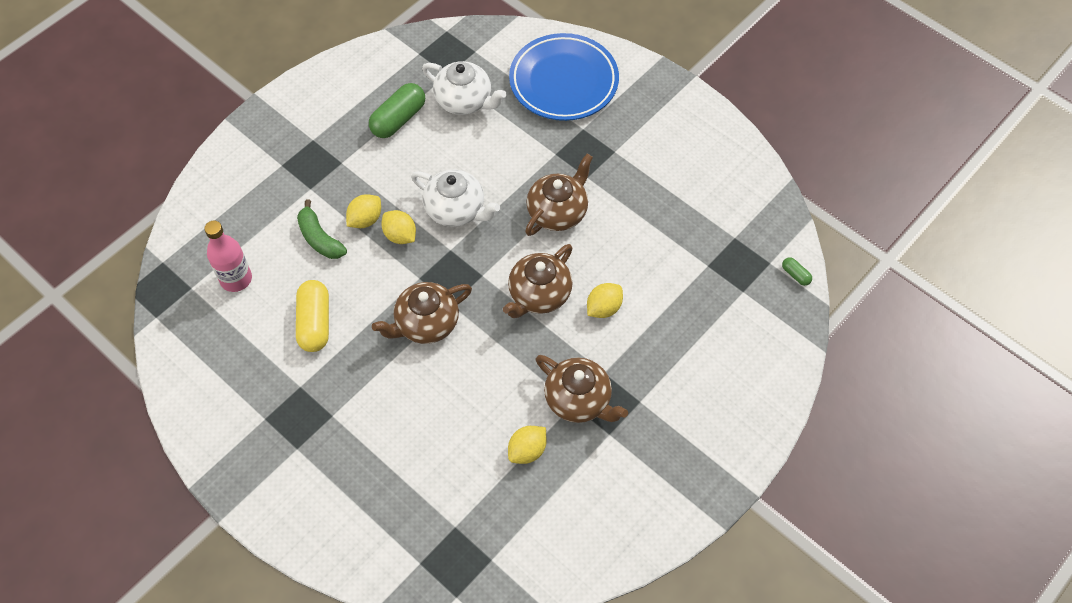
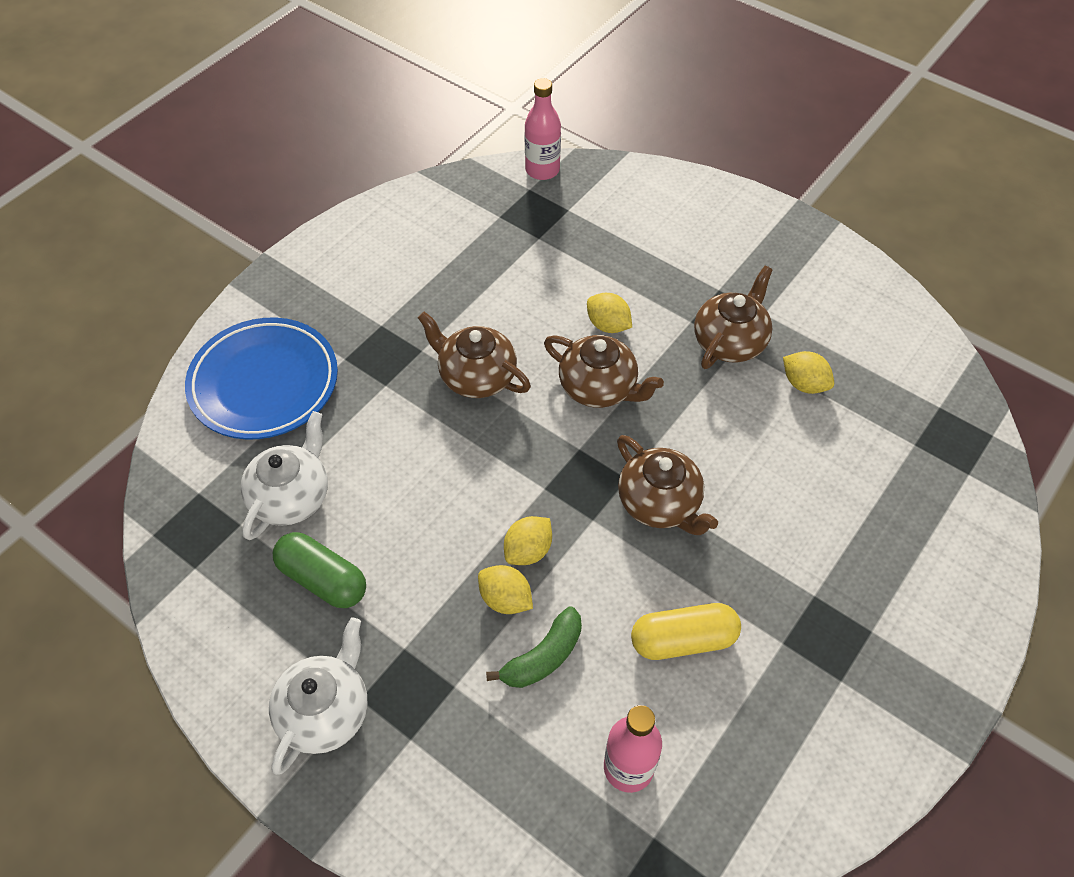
camera: 95 degrees left, 5 degrees down
(456, 210) = (481, 487): white teapot -> white teapot (325, 711)
(795, 275) = (542, 170): green capsule -> pink bottle

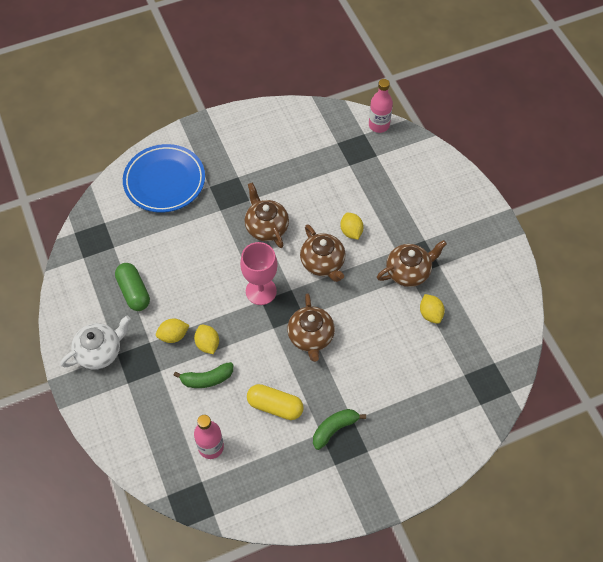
camera: 30 degrees right, 5 degrees up
(291, 496) = (143, 245): white teapot -> none
(528, 551) = (233, 327): yellow lemon -> yellow lemon (173, 335)
(534, 474) = (261, 291): none -> pink goblet
(798, 624) = (334, 429): none -> green banana

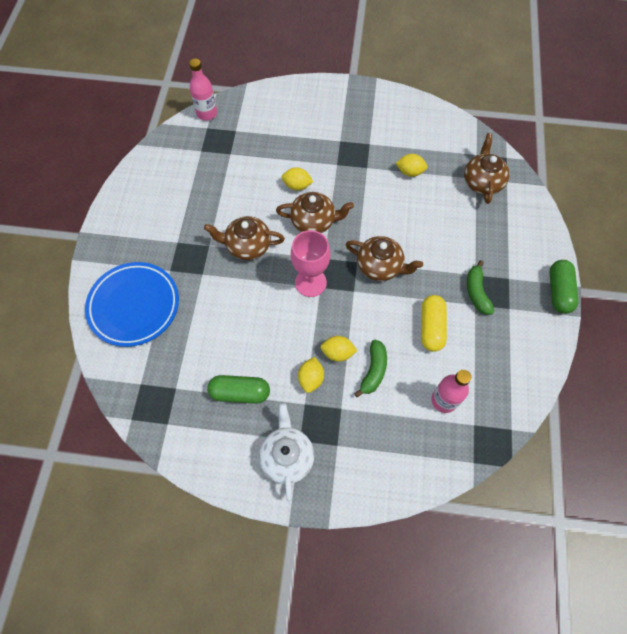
camera: 60 degrees left, 5 degrees up
(275, 406) = (431, 327): yellow capsule -> yellow capsule turned 45 degrees counterclockwise
(381, 502) = (559, 291): none -> green capsule
(409, 271) = (362, 166): brown teapot -> brown teapot (482, 182)

